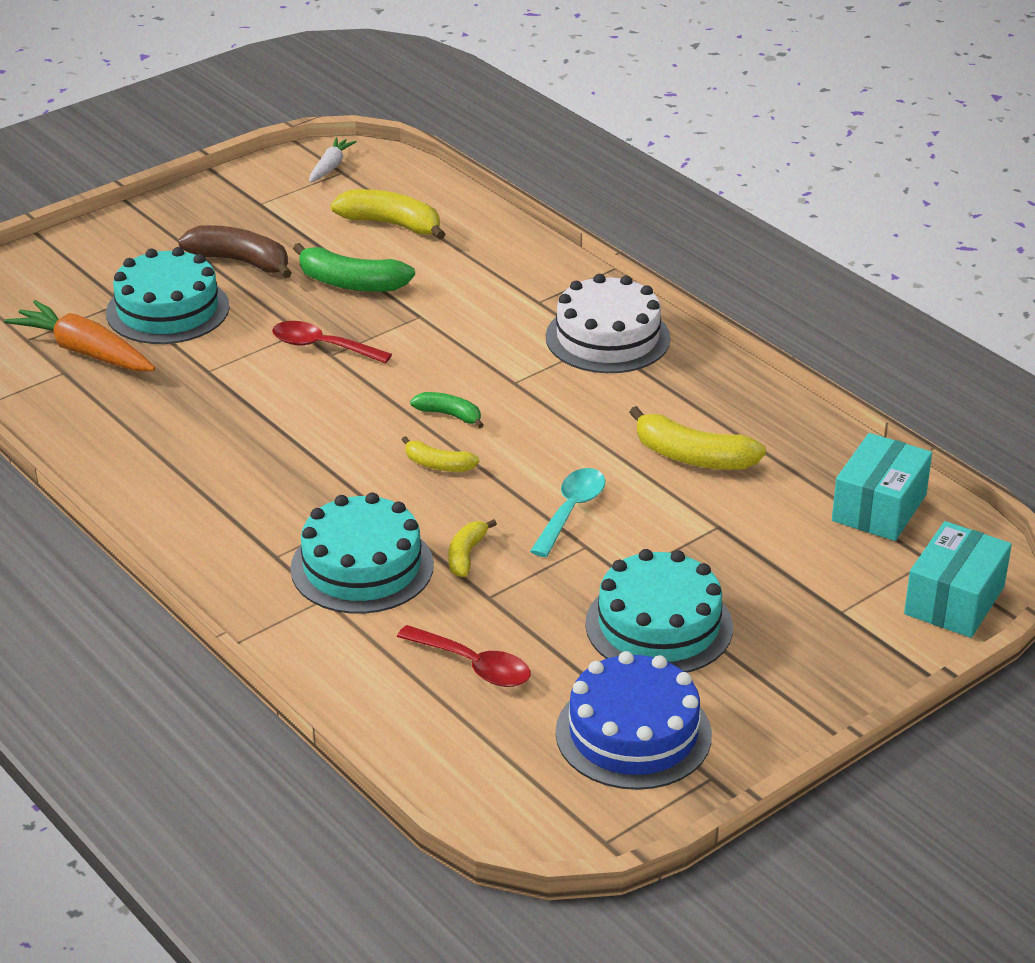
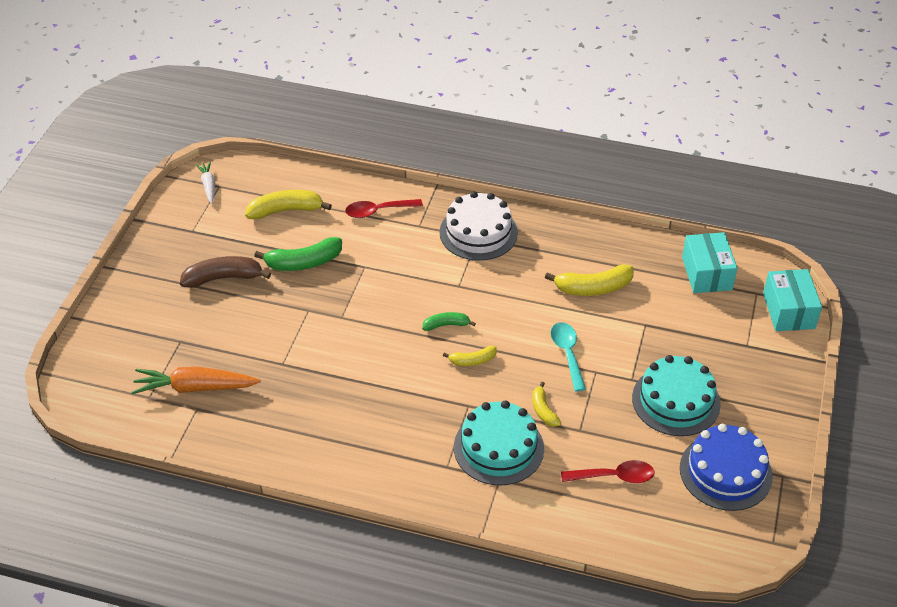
camera: 35 degrees left, 10 degrees up
(167, 310) = (214, 333): turquoise cake -> none
(322, 346) = (331, 314): red spoon -> red spoon (378, 211)

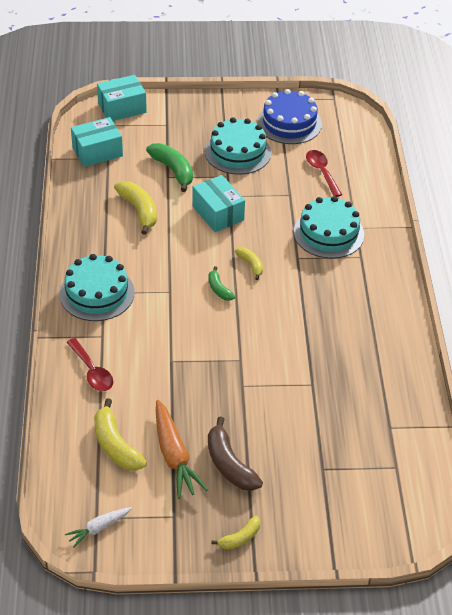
camera: 110 degrees left, 0 degrees up
(195, 388) = (369, 437): orange carrot -> orange carrot (174, 456)
(303, 262) = (184, 407): green banana -> green banana (173, 170)
(478, 232) = (97, 293): white cake -> turquoise cake
(543, 410) = (281, 216): yellow banana -> yellow banana (240, 538)
(567, 354) = (218, 213): turquoise spoon -> turquoise box

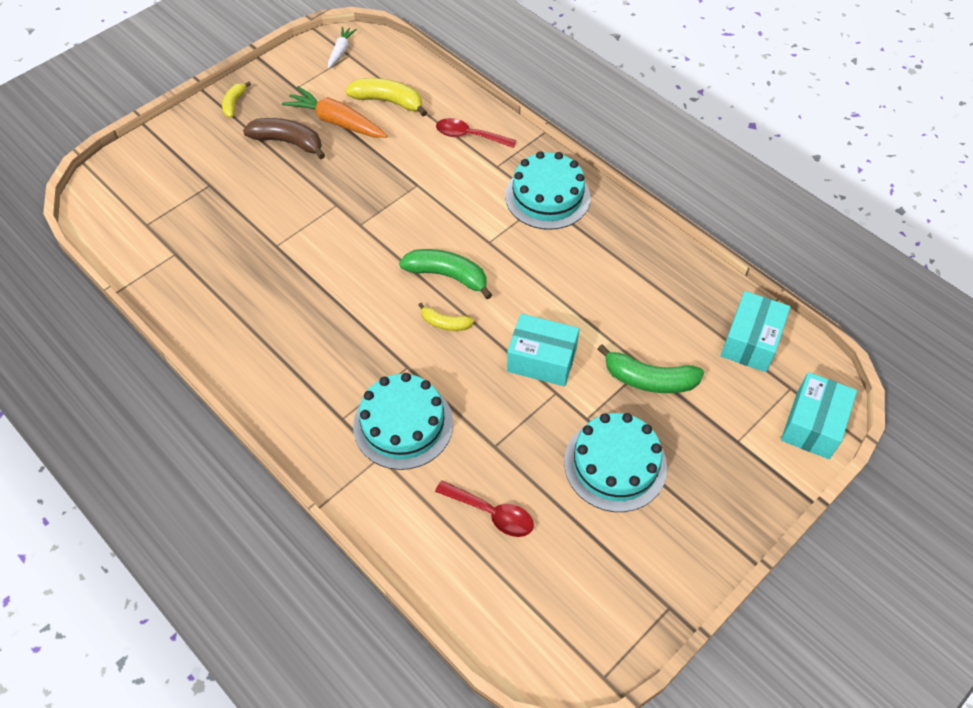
camera: 140 degrees right, 10 degrees up
(139, 211) = (618, 303): yellow banana -> none
(219, 289) = (448, 276): green banana -> green banana, size x1.73
(289, 123) = (610, 570): blue cake -> none

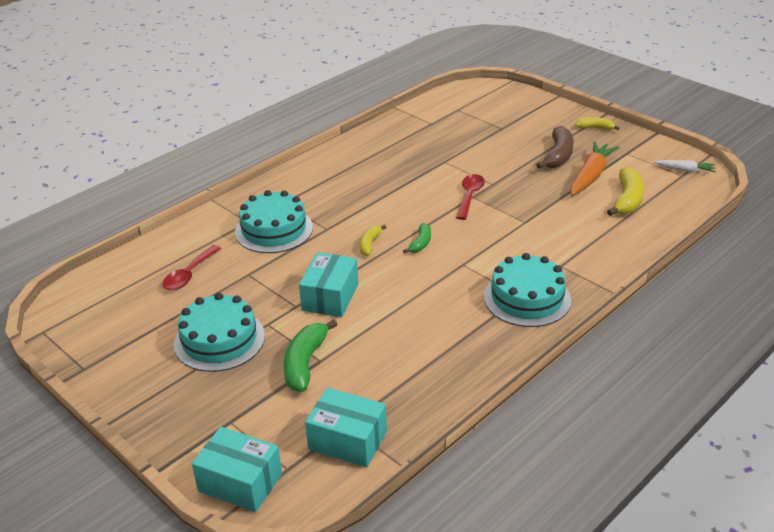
camera: 90 degrees right, 20 degrees down
(448, 276) = (420, 243): green banana -> green banana, size x0.58
(469, 136) = (597, 248): red spoon -> red spoon (469, 196)

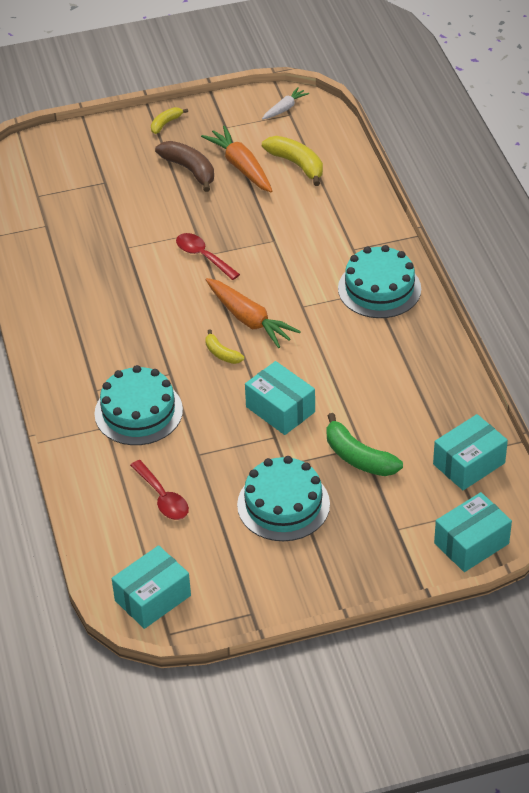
camera: 60 degrees left, 10 degrees up
(78, 309) = (152, 598): none -> turquoise box
(420, 243) = (249, 319): green banana -> orange carrot

